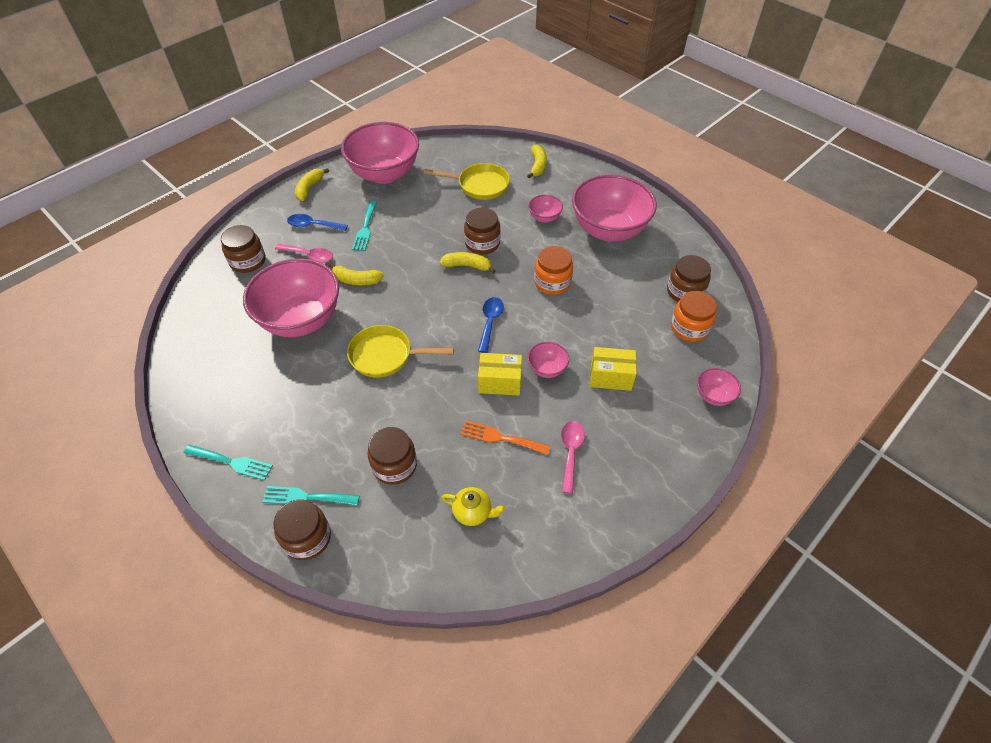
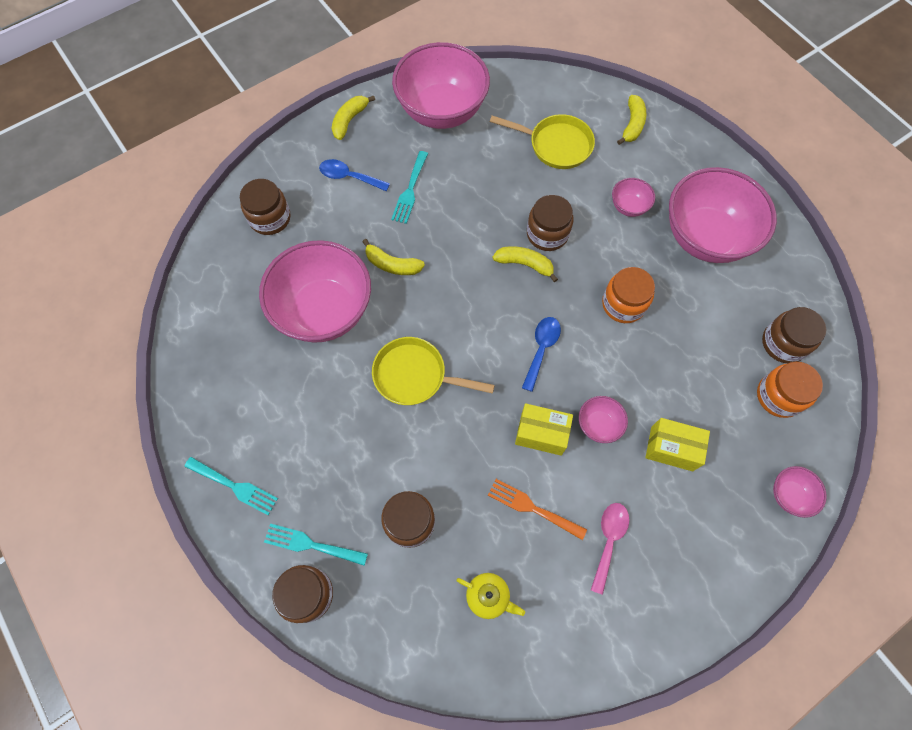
camera: 10 degrees right, 15 degrees up
(309, 256) = (340, 221): pink spoon -> none

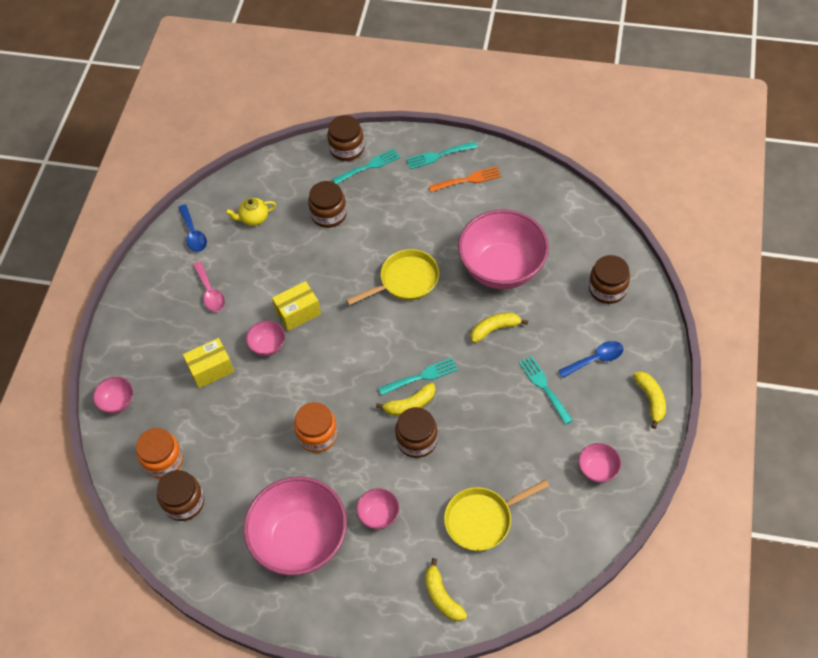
camera: 140 degrees right, 10 degrees down
(442, 111) = (597, 469): pink bowl -> pink bowl, size x0.43
(492, 278) = (421, 376): none -> turquoise fork
(532, 508) = (268, 273): orange fork -> orange fork (468, 179)
(541, 349) = (344, 359): blue spoon -> blue spoon (193, 234)

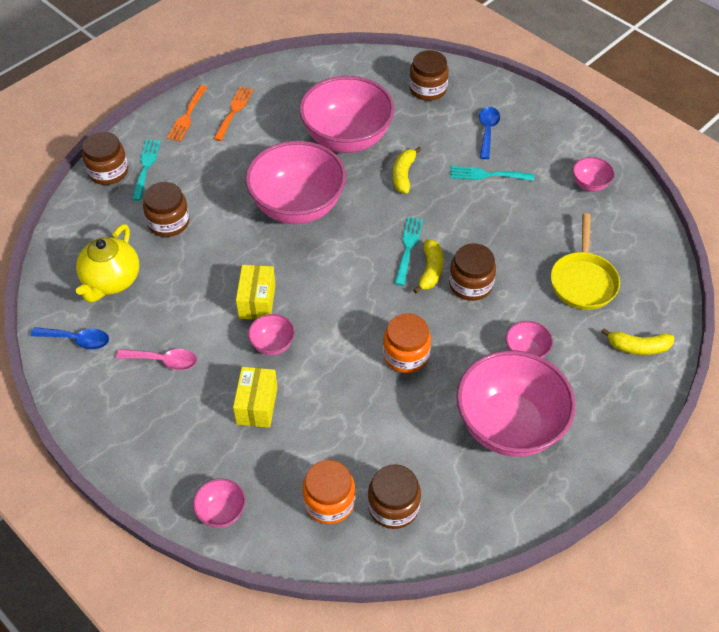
camera: 60 degrees left, 5 degrees down
(253, 218) = (111, 281): yellow teapot -> yellow teapot, size x1.69
(405, 281) = (298, 207): yellow pan -> pink bowl
(438, 155) = (187, 116): turquoise fork -> orange fork
(651, 400) = (551, 121): yellow banana -> none

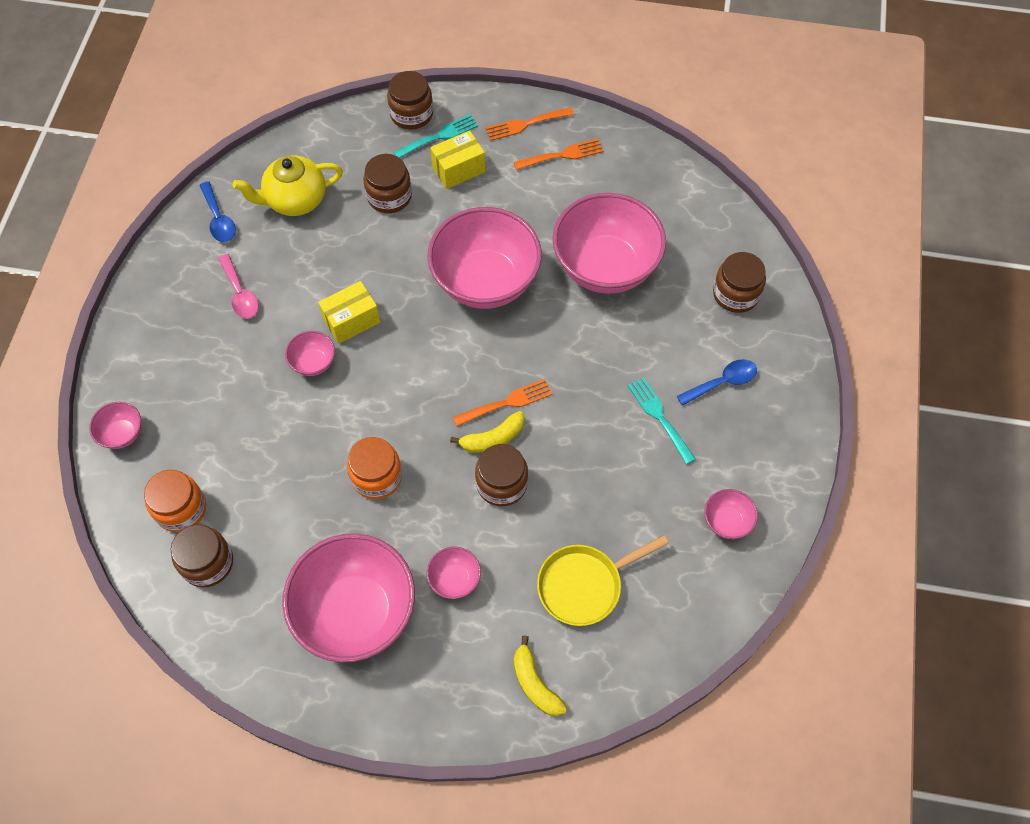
camera: 55 degrees right, 10 degrees up
(257, 405) = (242, 392): yellow box -> yellow box (458, 169)
(403, 175) = (598, 343): yellow banana -> none
(408, 247) = (507, 402): turquoise fork -> orange fork

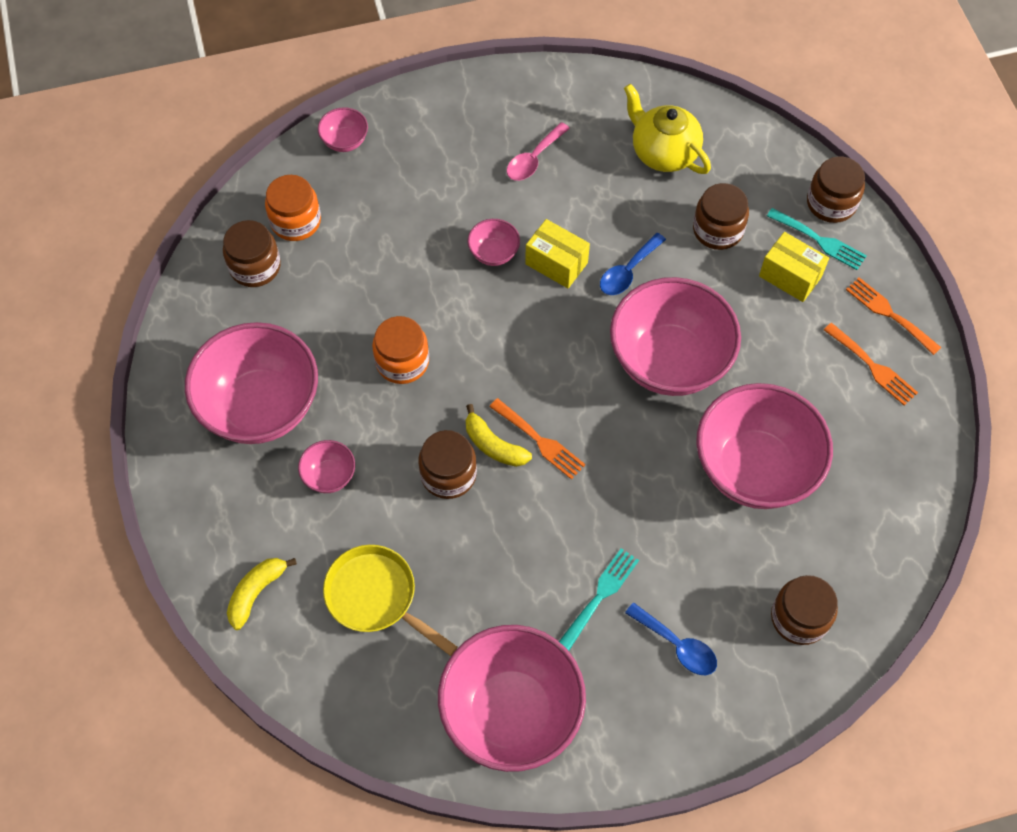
camera: 65 degrees right, 0 degrees up
(218, 219) = (604, 102): blue spoon -> blue spoon (628, 271)
(727, 521) = (511, 712): pink bowl -> pink bowl, size x2.34

